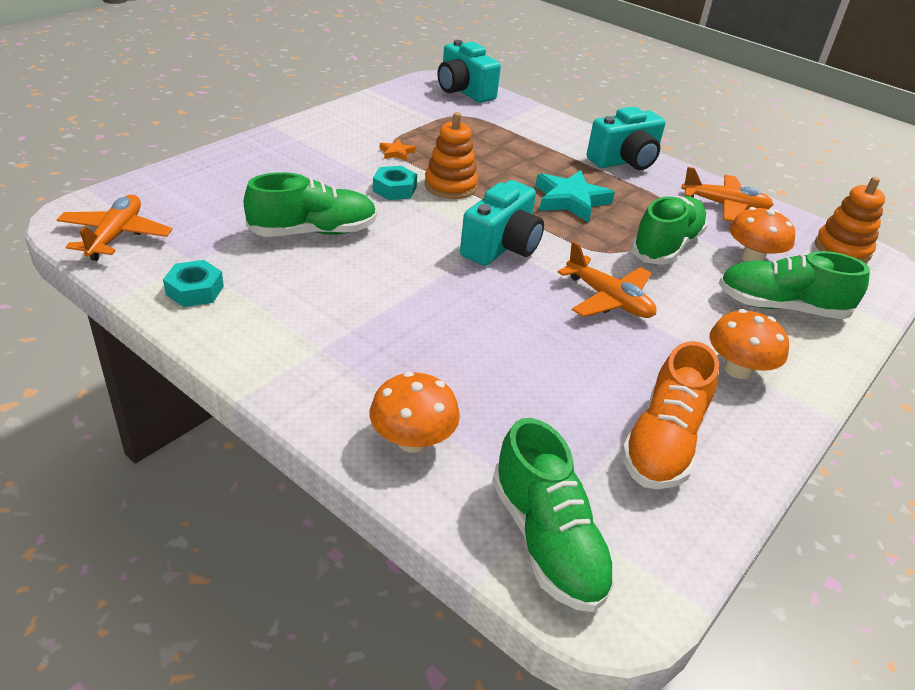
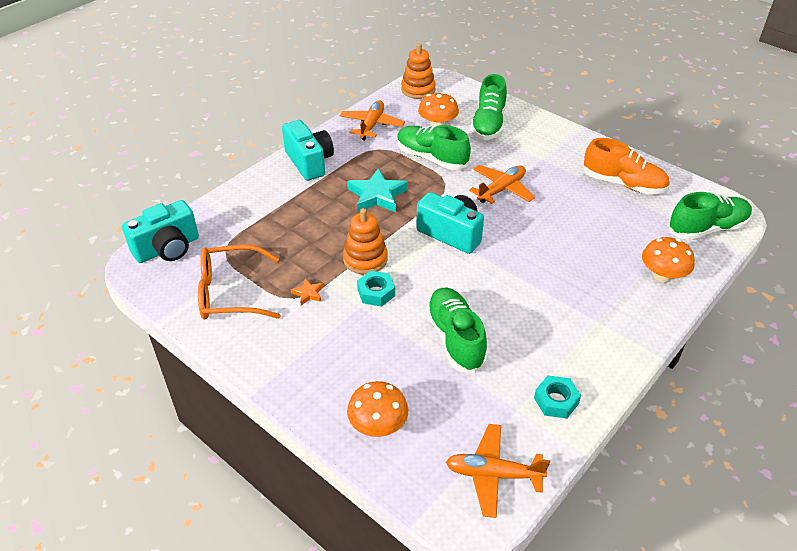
camera: 85 degrees left, 5 degrees up
(400, 116) = (230, 293): none -> orange glasses
(737, 369) = (553, 150): orange mushroom -> orange mushroom (378, 425)

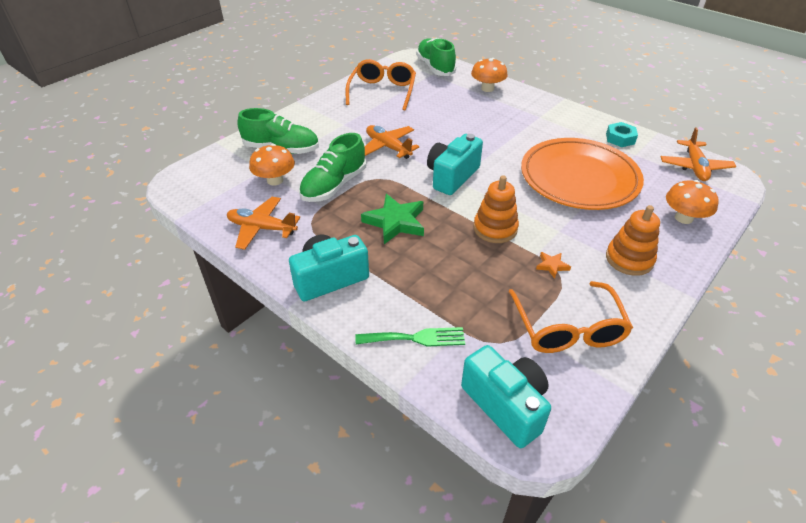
camera: 90 degrees left, 0 degrees up
(239, 206) = (416, 338): none -> green fork
(376, 292) = (539, 221): turquoise nut -> none
(377, 195) = (395, 222): turquoise star -> green star
(418, 89) = (196, 193): orange stacking toy -> orange stacking toy (629, 259)
(455, 338) = (579, 178): green shoe -> orange plate
(623, 184) = (382, 91): orange shoe -> orange glasses

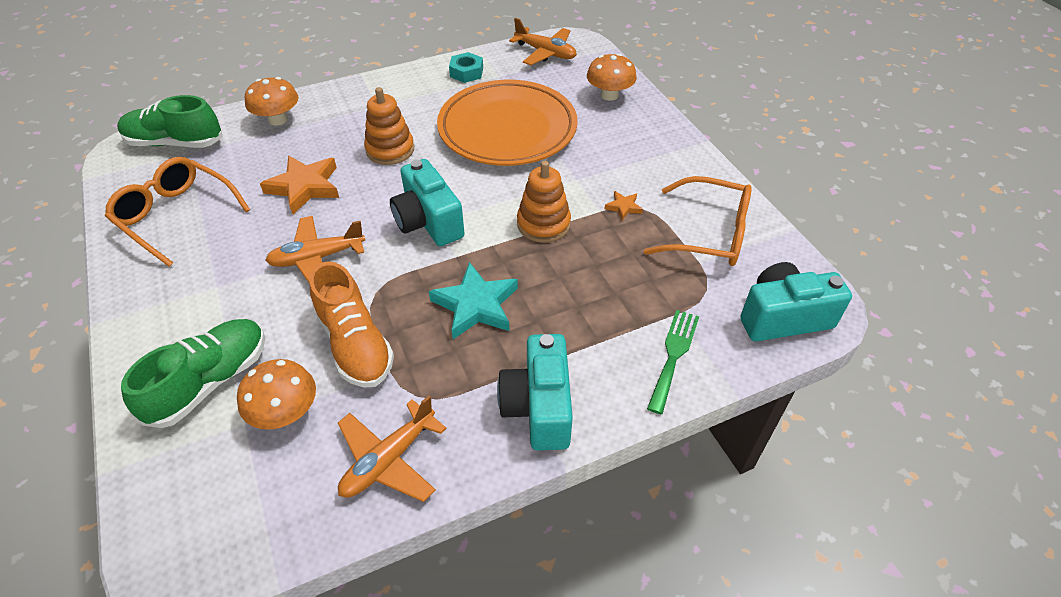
camera: 65 degrees left, 5 degrees up
(334, 185) = (355, 344): green shoe -> orange shoe
(395, 222) = (476, 305): green star -> turquoise star
(440, 120) = (304, 187): none -> orange star
(629, 259) = (642, 153): orange stacking toy -> orange stacking toy (390, 150)

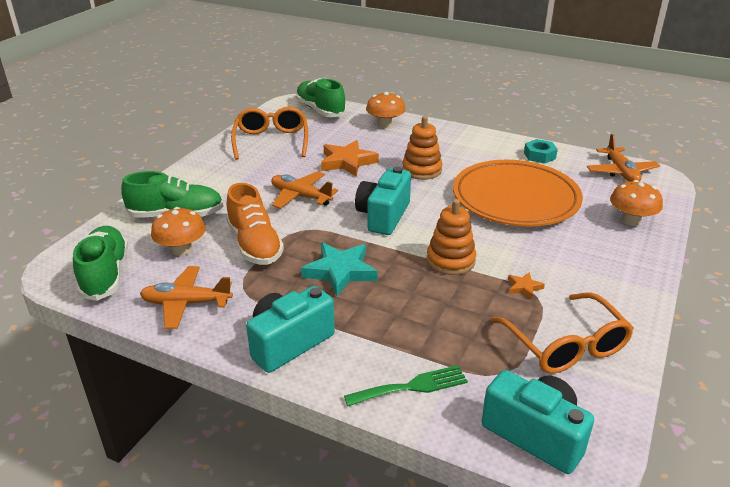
camera: 50 degrees right, 15 degrees down
(244, 515) = (105, 274): none -> green shoe
(355, 344) = (255, 245): orange shoe -> orange shoe turned 45 degrees counterclockwise

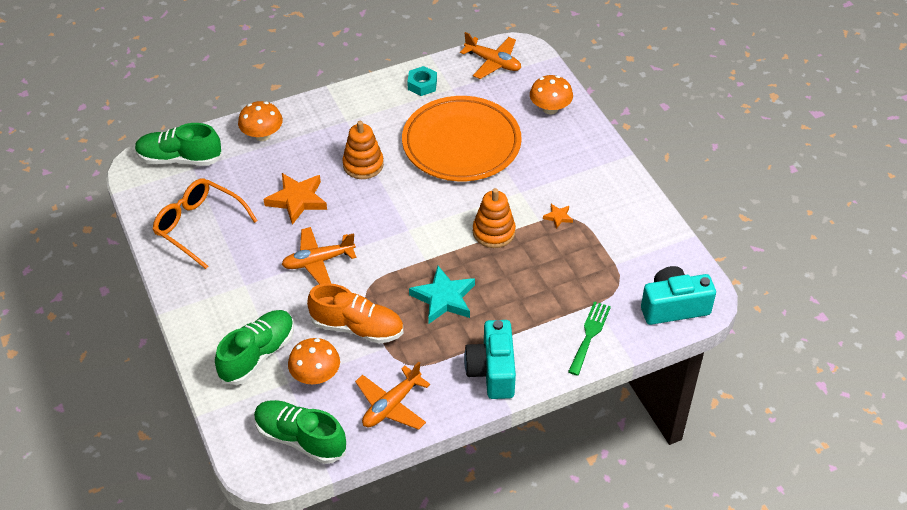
camera: 50 degrees left, 15 degrees up
(383, 216) = (401, 230): turquoise camera -> none
(566, 345) = (625, 240): orange glasses -> none

